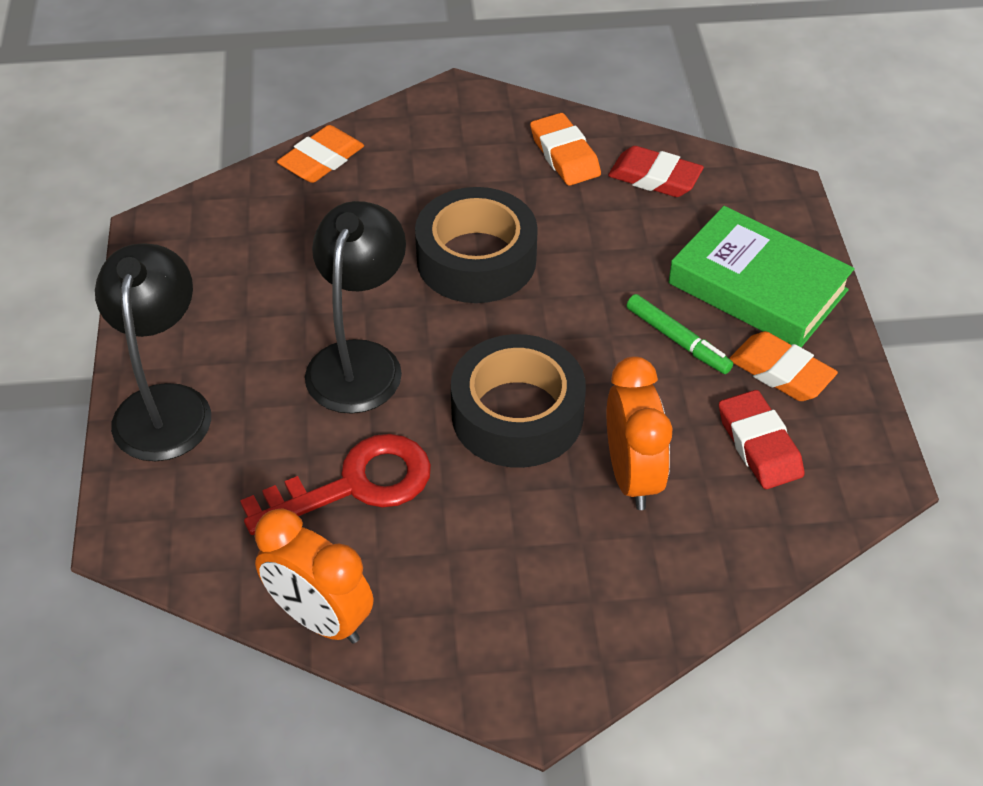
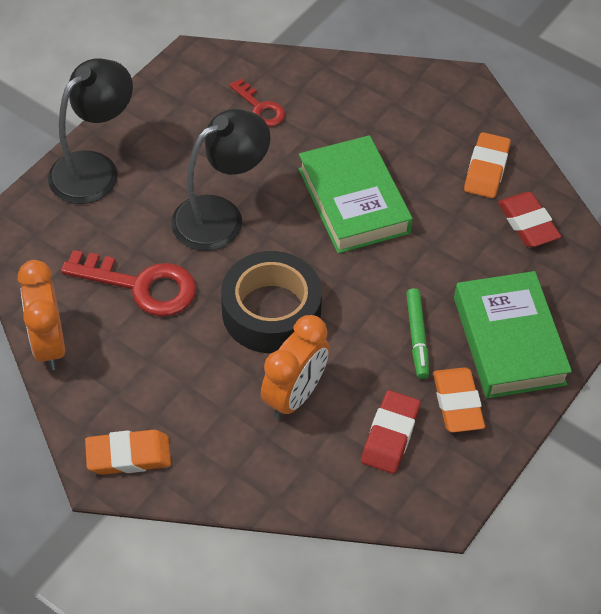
camera: 40 degrees right, 5 degrees up
(282, 233) = (260, 108): none -> red key
(321, 160) = (332, 75): orange eraser -> orange eraser (128, 456)
(476, 259) = (353, 201): black tape -> green book

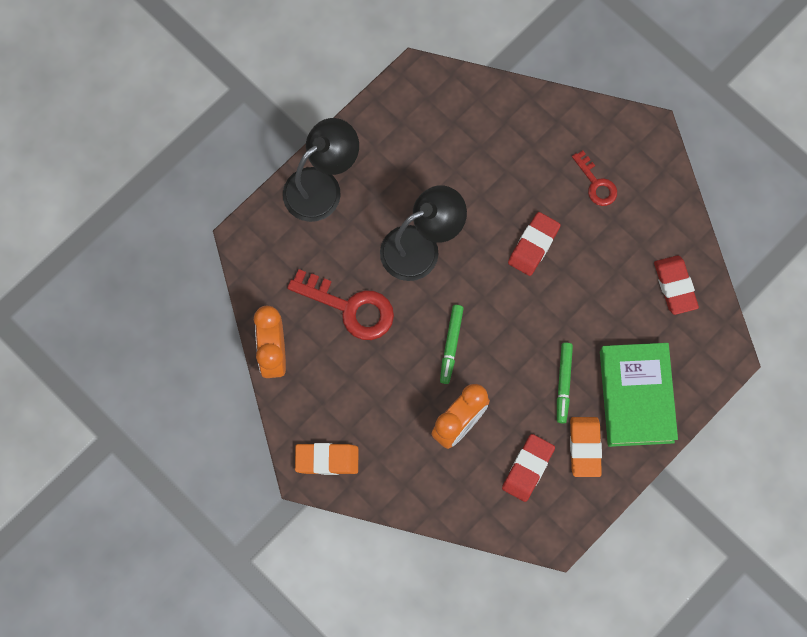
camera: 10 degrees right, 20 degrees up
(260, 108) = (468, 138): red key -> red key (596, 183)
(271, 311) = (451, 345): black tape -> green marker
(353, 201) = (533, 245): green book -> red eraser
(486, 169) = (651, 227): orange eraser -> none

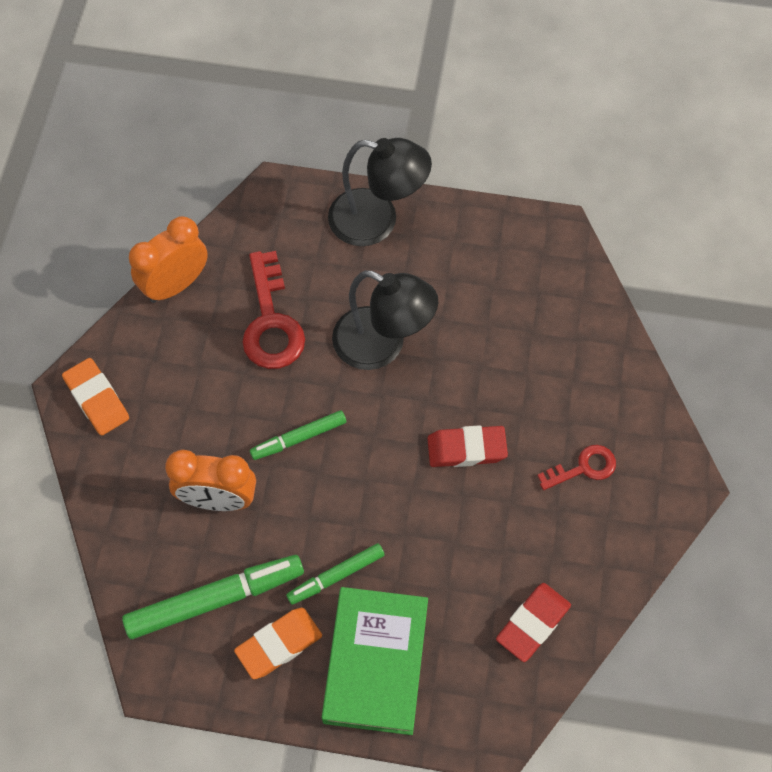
camera: 55 degrees right, 10 degrees down
(528, 468) = (215, 599): red eraser -> green marker
(596, 183) = (583, 468): red key -> red key turned 135 degrees counterclockwise
(636, 396) = (375, 663): green book -> green book turned 45 degrees counterclockwise

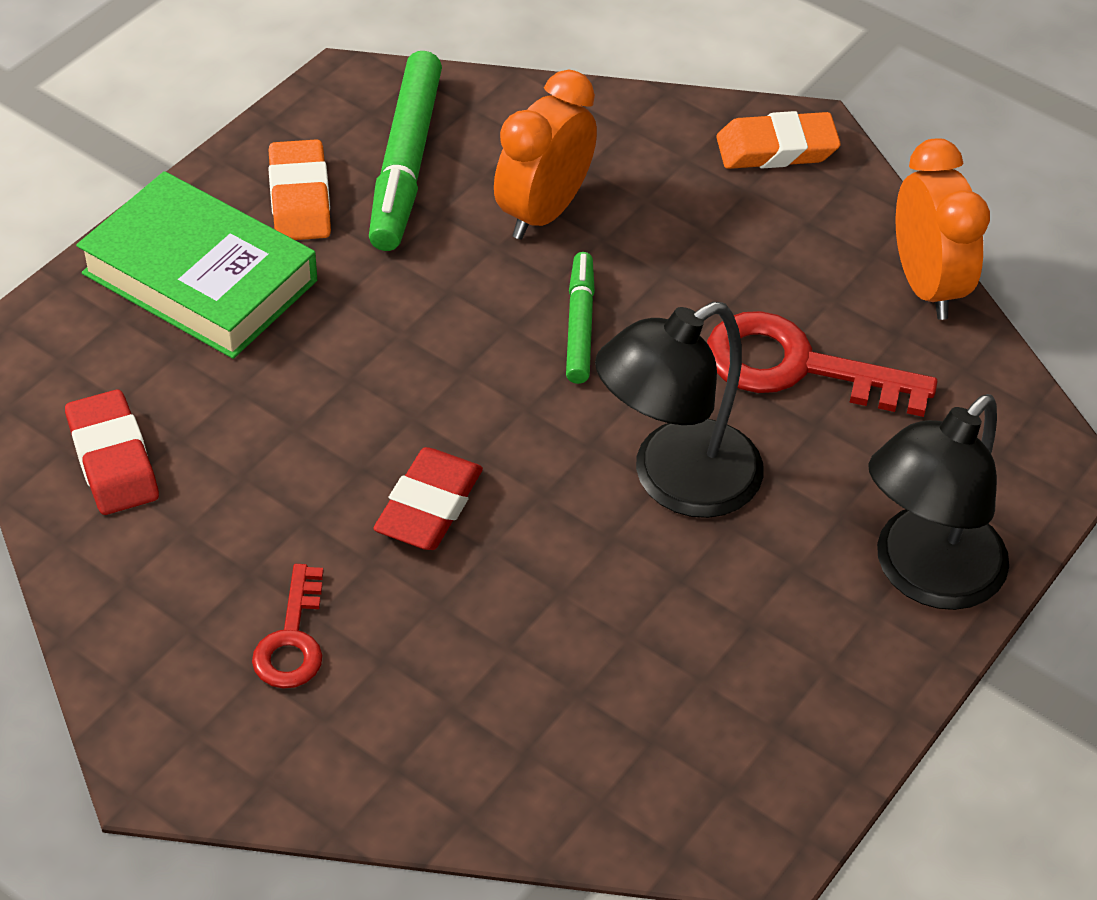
camera: 115 degrees right, 15 degrees down
(336, 576) = (346, 284): green marker -> none

